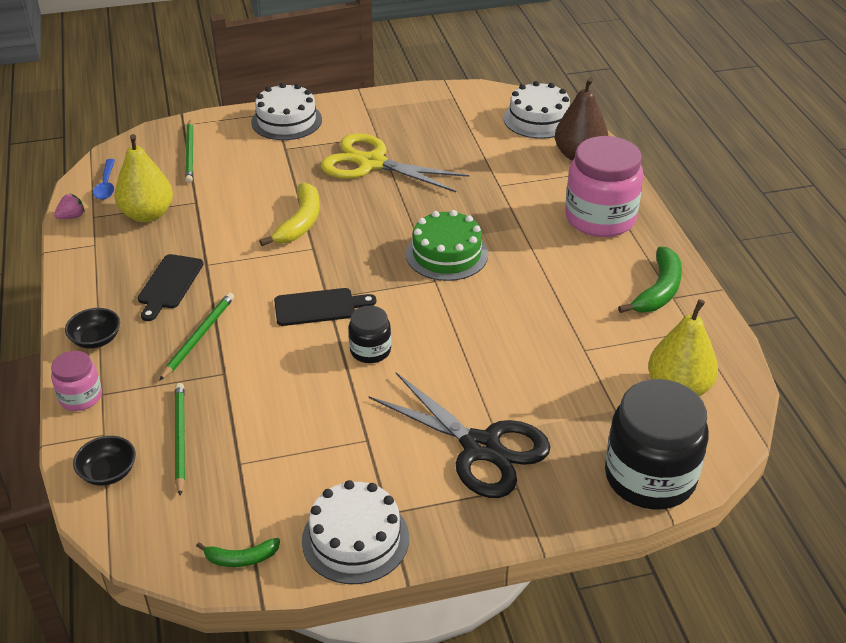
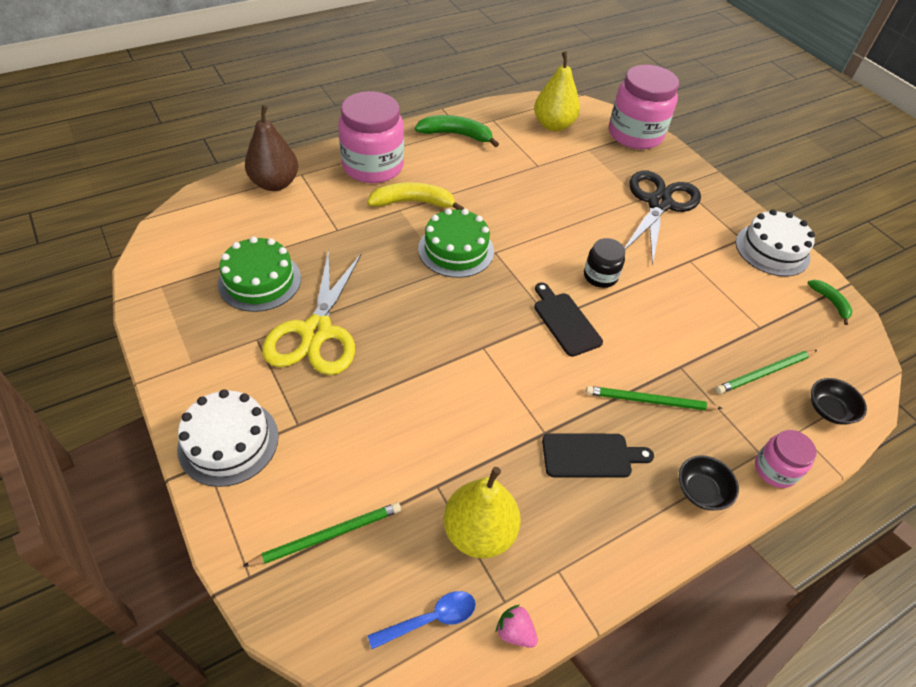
camera: 110 degrees left, 10 degrees up
(300, 222) = (444, 368): yellow banana -> yellow banana (413, 202)
(442, 140) = (259, 281): none -> green cake
(538, 119) = (208, 215): white cake -> none
(650, 477) = (635, 134): black jar -> pink jar

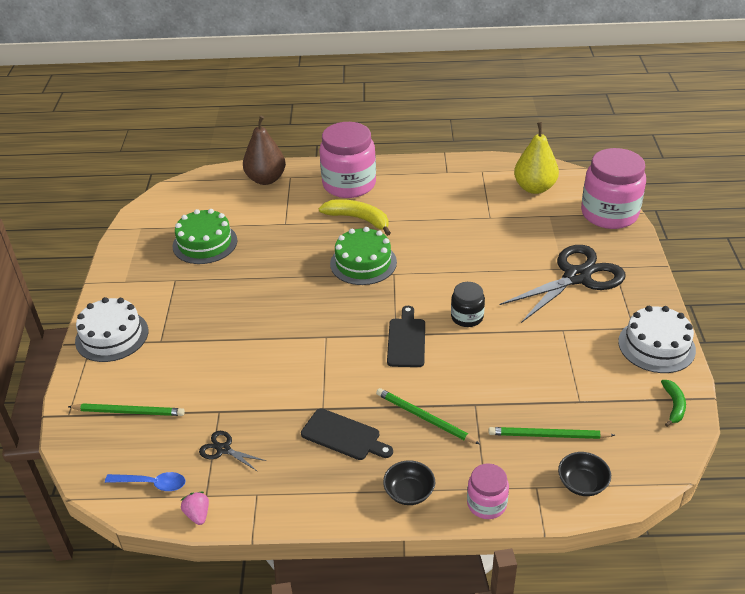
camera: 35 degrees right, 10 degrees down
(316, 332) = (216, 288): yellow scissors -> none
(456, 135) = (438, 176): green banana -> none
(479, 532) = (223, 449): yellow pear -> black scissors

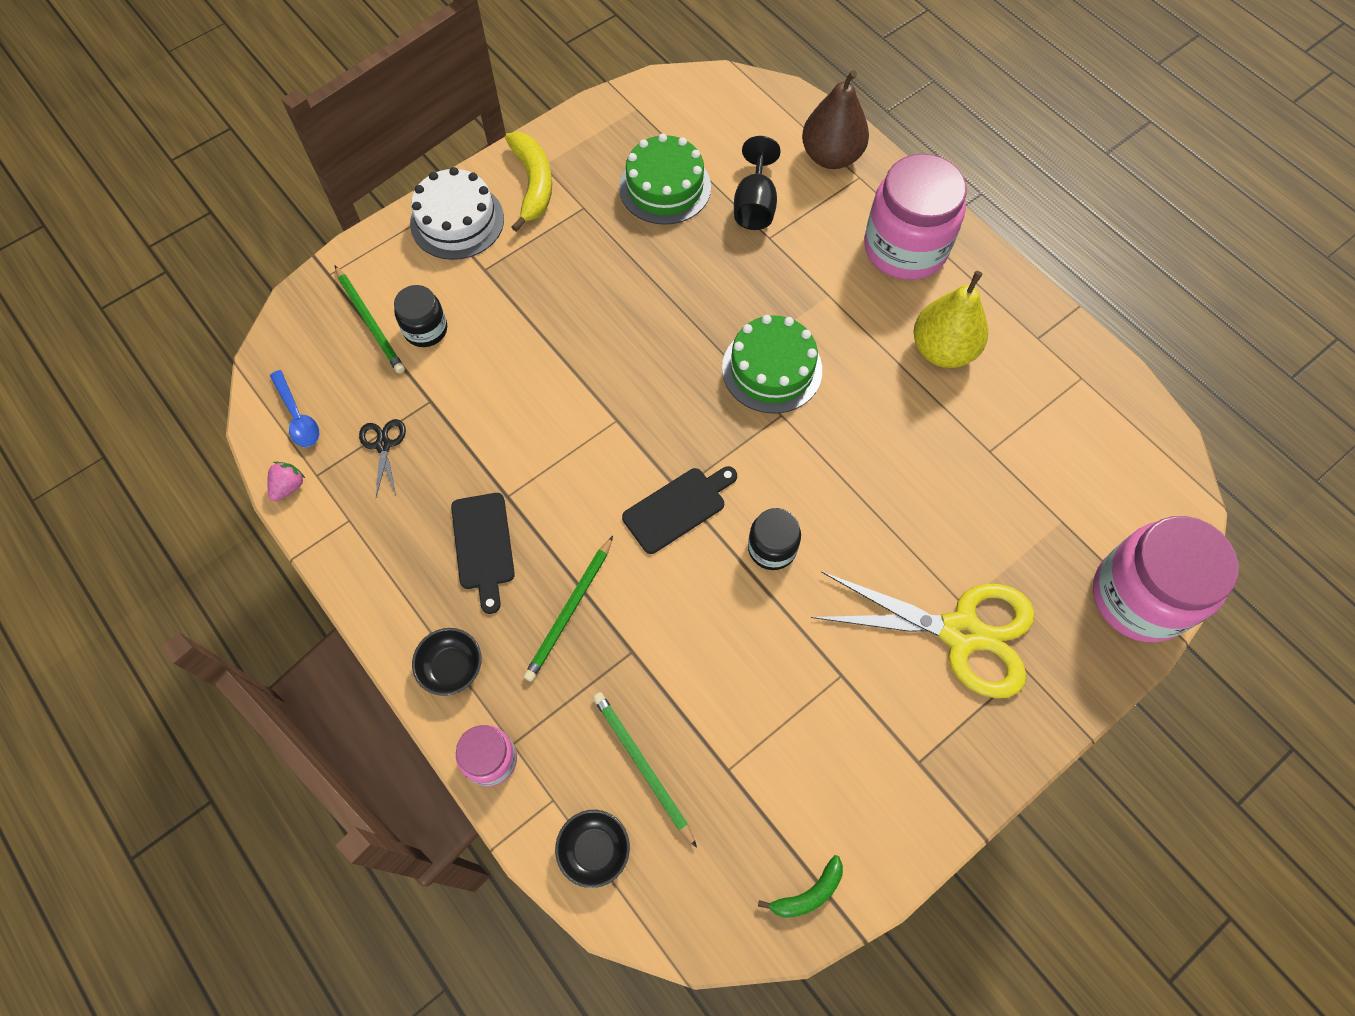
camera: 50 degrees right, 25 degrees up
(167, 388) = (425, 329): none -> black jar
(259, 218) = (755, 205): none -> black goblet
(358, 219) = (847, 307): yellow banana -> yellow banana (533, 184)
(424, 418) = (569, 611): green pencil -> green pencil turned 150 degrees counterclockwise
(534, 188) = (1107, 465): yellow pear -> yellow pear (943, 350)
(576, 277) = (961, 632): black scissors -> yellow scissors
(656, 346) = (906, 812): white cake -> none

